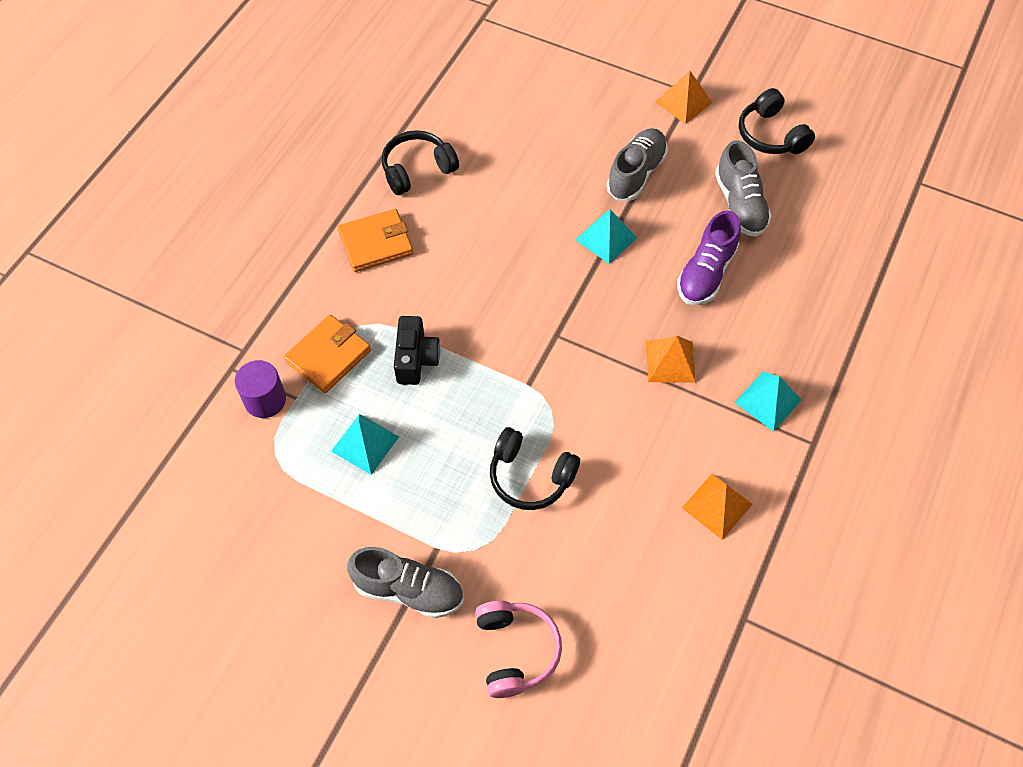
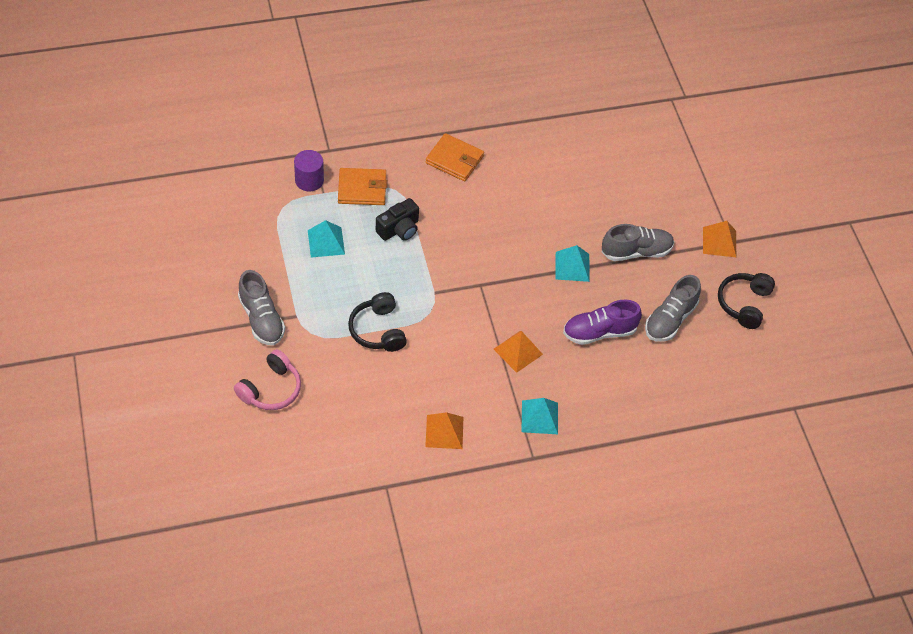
camera: 45 degrees right, 5 degrees down
(417, 169) = (524, 144): black headphones -> none

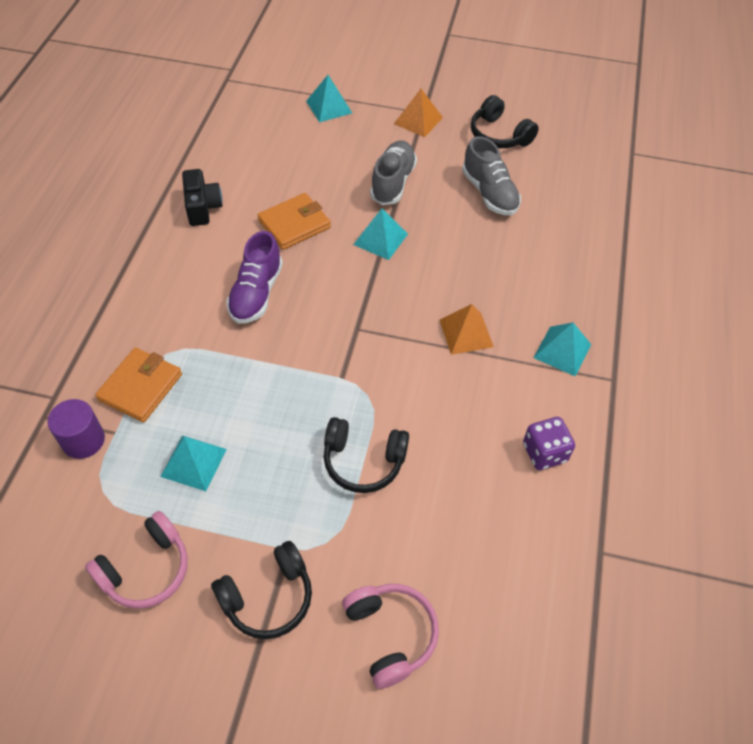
camera: 60 degrees left, 0 degrees up
(247, 252) = (146, 569): none -> pink headphones
(261, 319) = (268, 597): grey shoe -> black headphones
(399, 229) = (228, 374): black camera -> black camera (202, 207)
(444, 432) = (544, 452): orange pyramid -> purple dice
(454, 160) = (167, 278): orange wallet -> orange wallet (294, 224)
(599, 332) = (476, 253): purple shoe -> purple shoe (256, 293)
(690, 177) = (329, 107): none -> turquoise pyramid

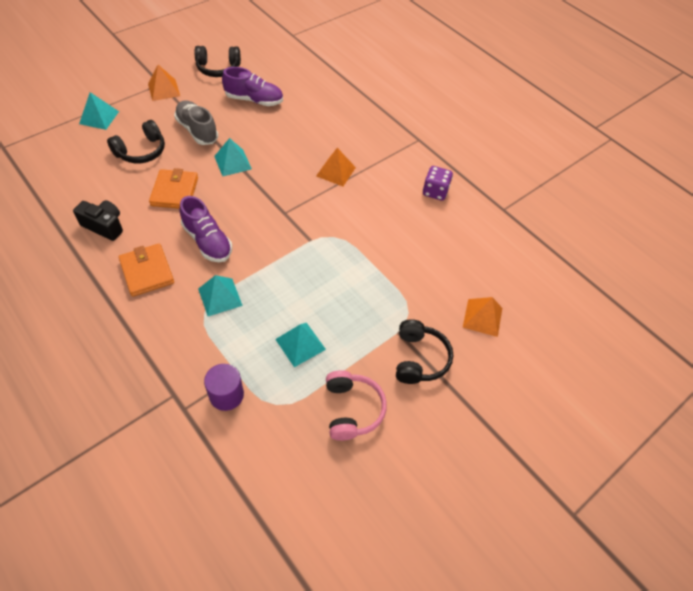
camera: 55 degrees left, 0 degrees up
(140, 387) = (216, 341): orange wallet -> orange wallet (147, 271)
(363, 461) = (373, 265): black headphones -> black headphones (141, 151)
(390, 634) = (482, 317): pink headphones -> orange pyramid
(489, 193) = (254, 100): grey shoe -> purple shoe
(562, 351) = (384, 145): turquoise pyramid -> turquoise pyramid (220, 297)

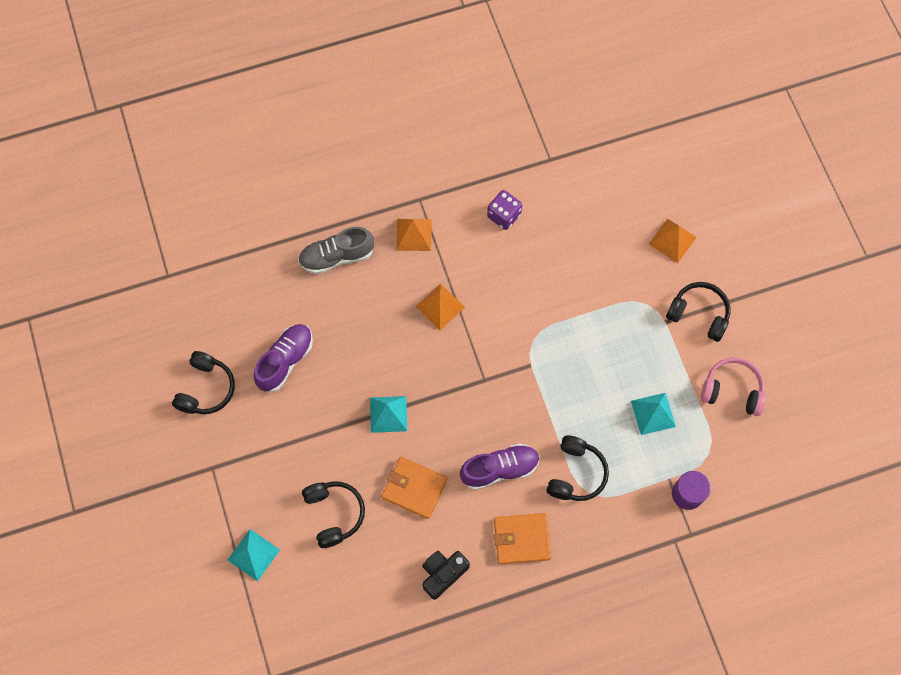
camera: 65 degrees left, 15 degrees up
(164, 90) = (226, 466): orange pyramid -> orange pyramid (413, 234)
(197, 130) = (319, 441): grey shoe -> grey shoe (337, 257)
(220, 297) = (576, 473): turquoise pyramid -> black headphones

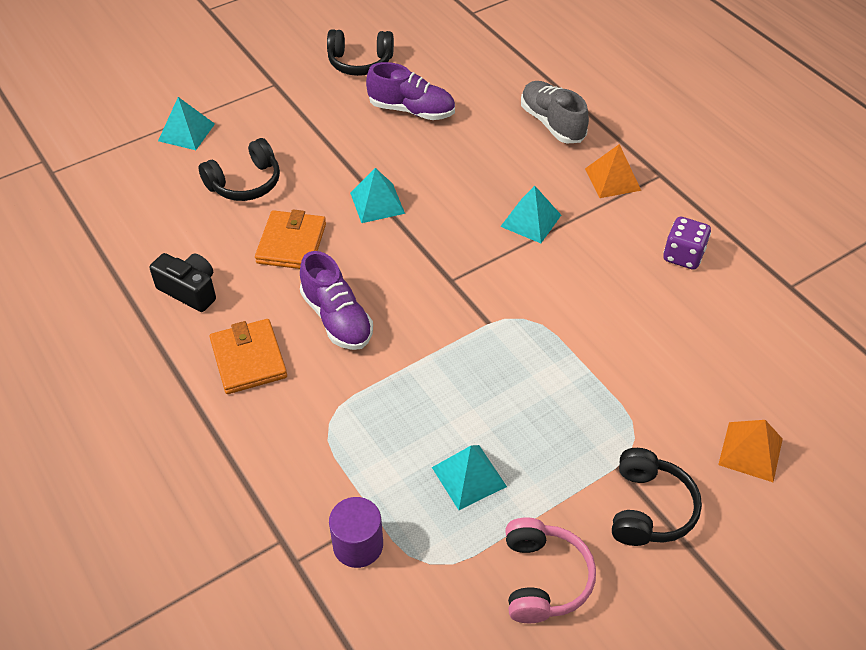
camera: 75 degrees right, 20 degrees down
(440, 307) = (530, 220): orange pyramid -> turquoise pyramid
(576, 473) = (352, 401): black headphones -> none

